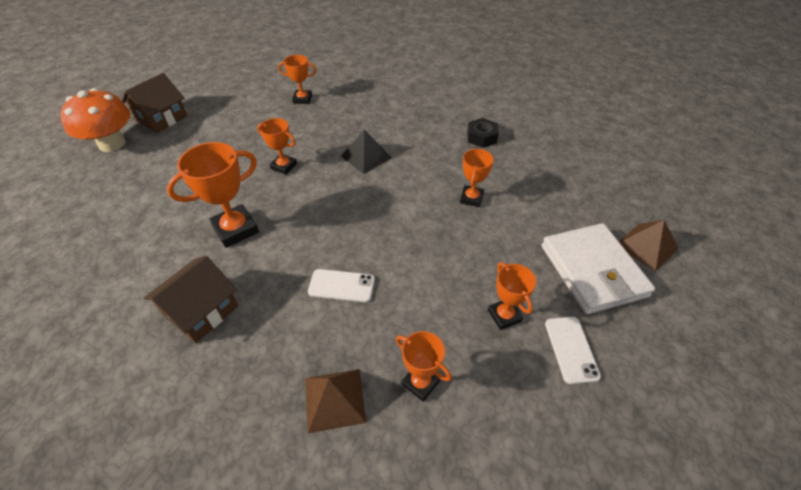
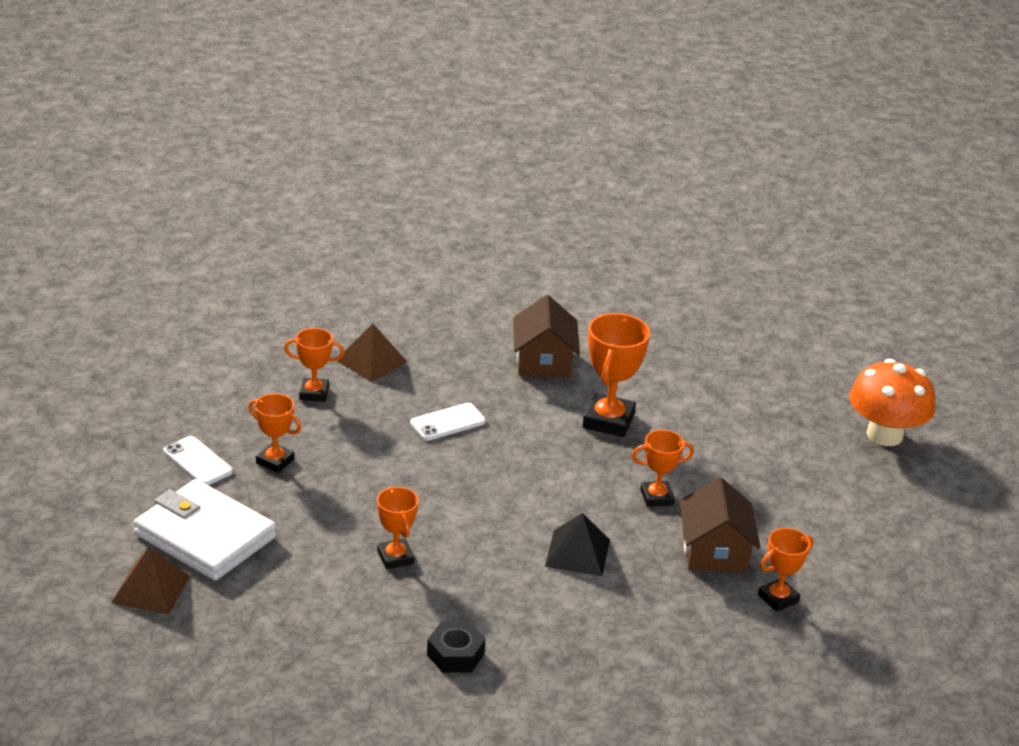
camera: 140 degrees right, 15 degrees down
(162, 118) = (896, 486): brown house -> brown house (714, 551)

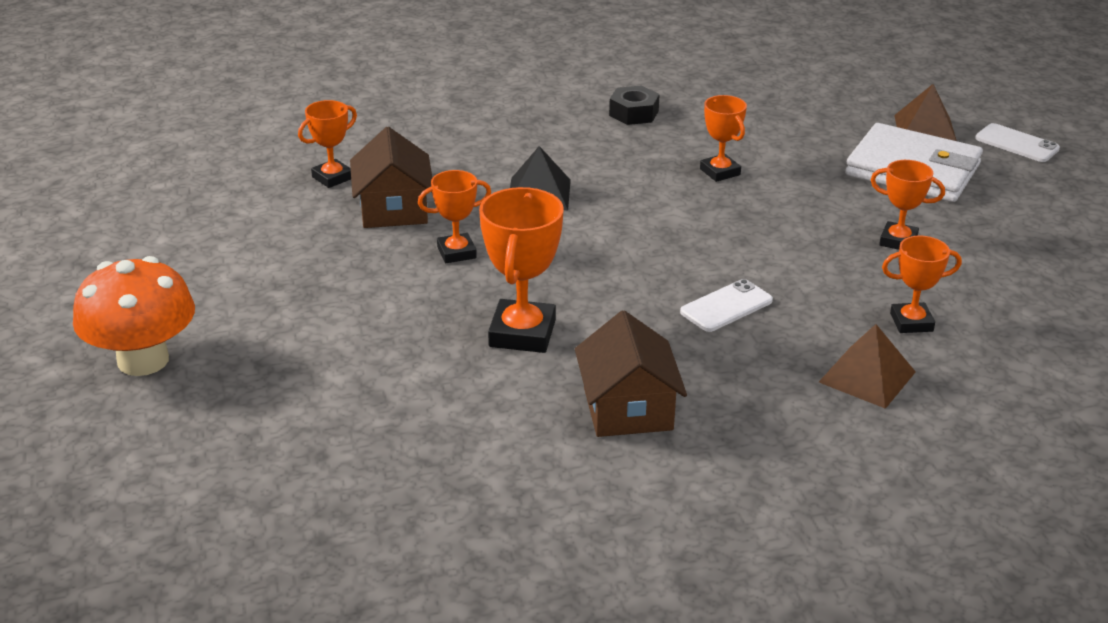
camera: 175 degrees right, 0 degrees up
(197, 462) = (979, 231): white phone -> white phone (1017, 144)

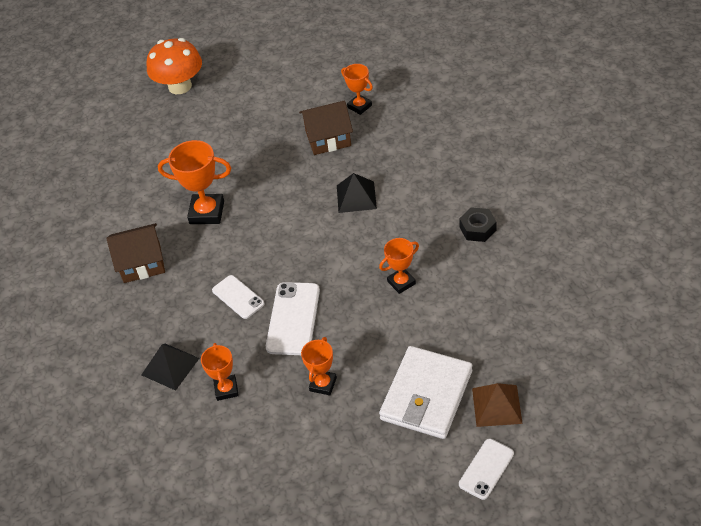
camera: 90 degrees right, 15 degrees up
(456, 252) = (284, 173): orange trophy -> none
(776, 259) = (293, 319): none -> white phone
(867, 377) = (170, 366): brown pyramid -> black pyramid

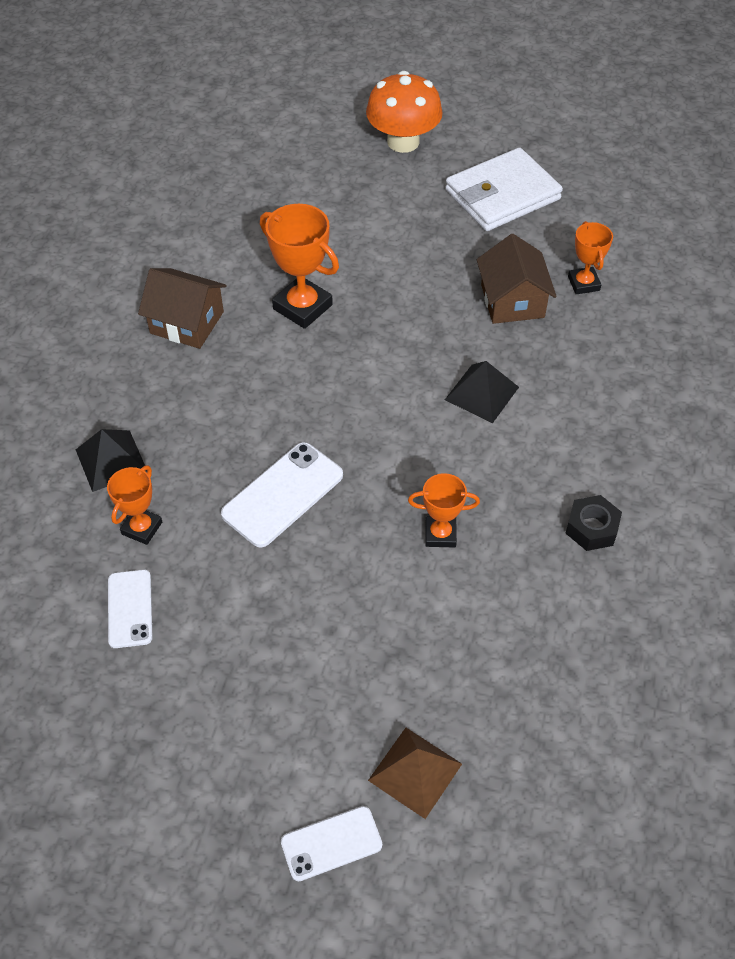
camera: 30 degrees right, 5 degrees up
(238, 297) = (248, 428): white phone -> white phone (130, 608)
(323, 384) = (245, 596): orange trophy -> none
(328, 138) = (512, 301): brown house -> brown house turned 60 degrees clockwise
(426, 395) = (345, 696): white wallet -> white wallet (502, 195)

